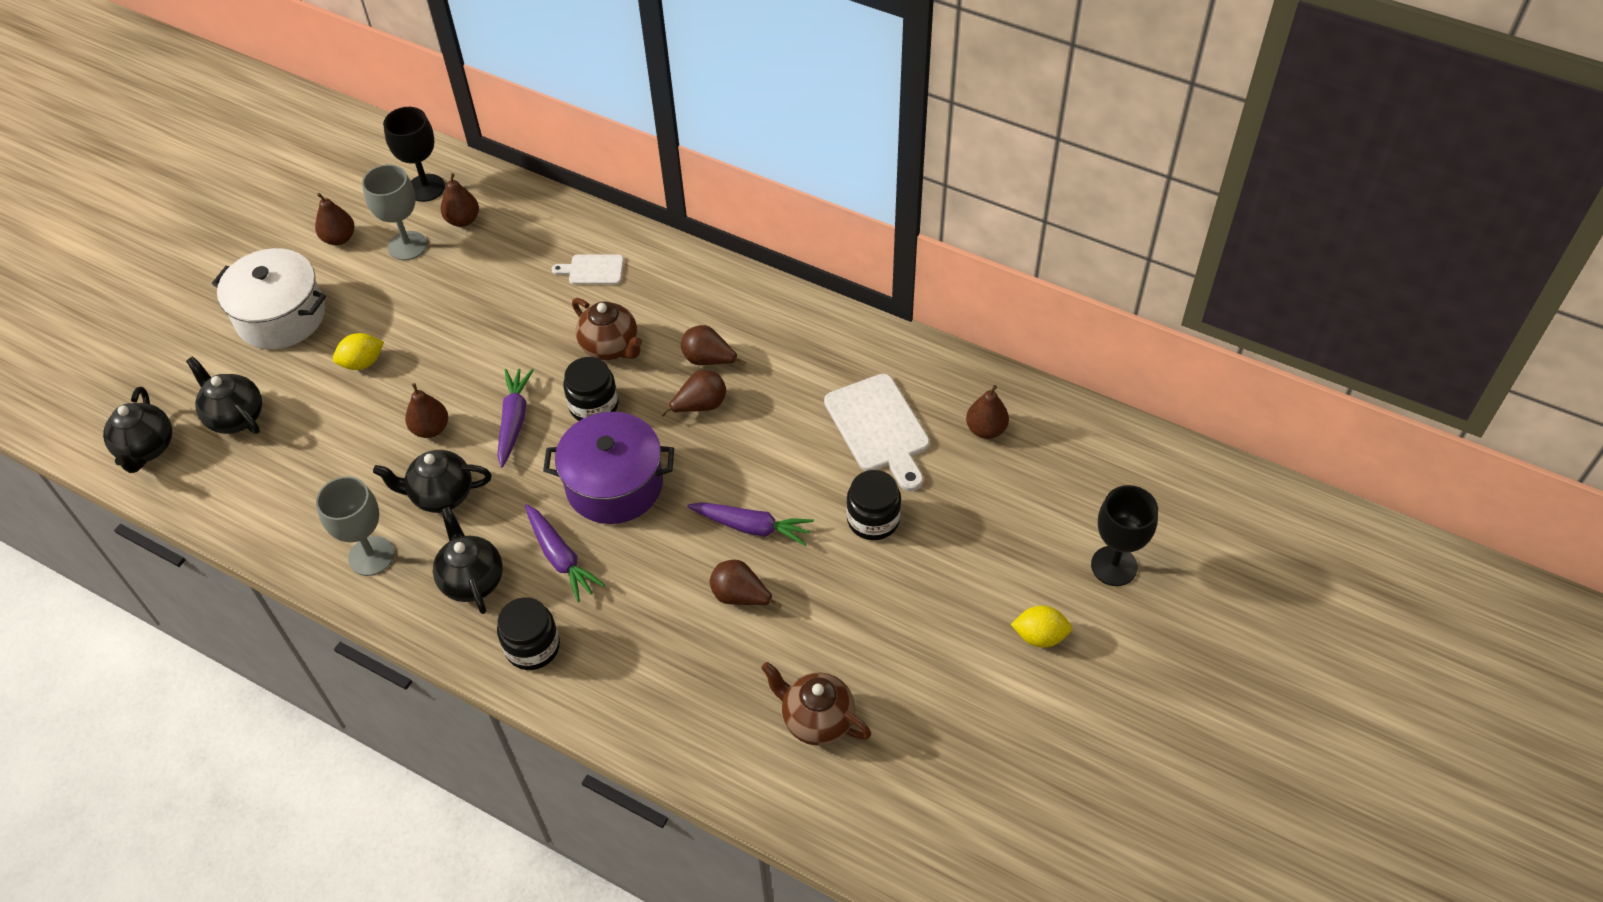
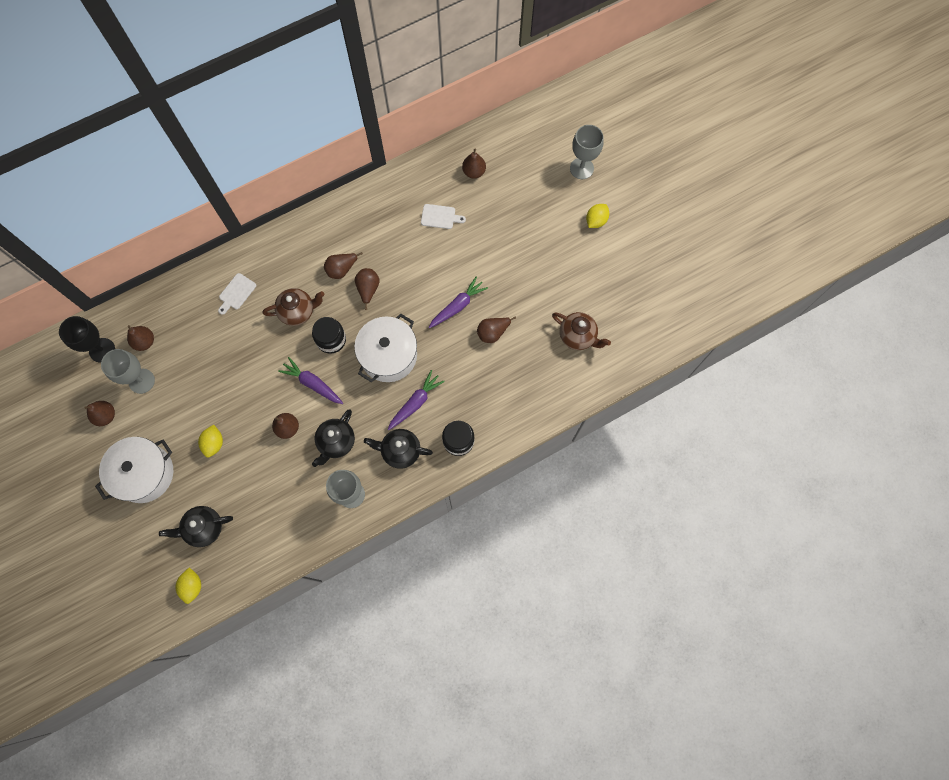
camera: 60 degrees left, 20 degrees up
(147, 449) = (192, 586): black teapot -> yellow lemon
(560, 558) = (415, 403): purple carrot -> purple carrot turned 45 degrees counterclockwise
(614, 484) = (388, 355): purple pot -> white pot
(817, 720) = (578, 336): brown teapot -> brown teapot turned 120 degrees counterclockwise
(873, 519) = (490, 251): black jar -> none
(879, 428) = (440, 217): white cutting board -> white cutting board, size x0.55
(1114, 566) = (581, 168): black goblet -> grey goblet

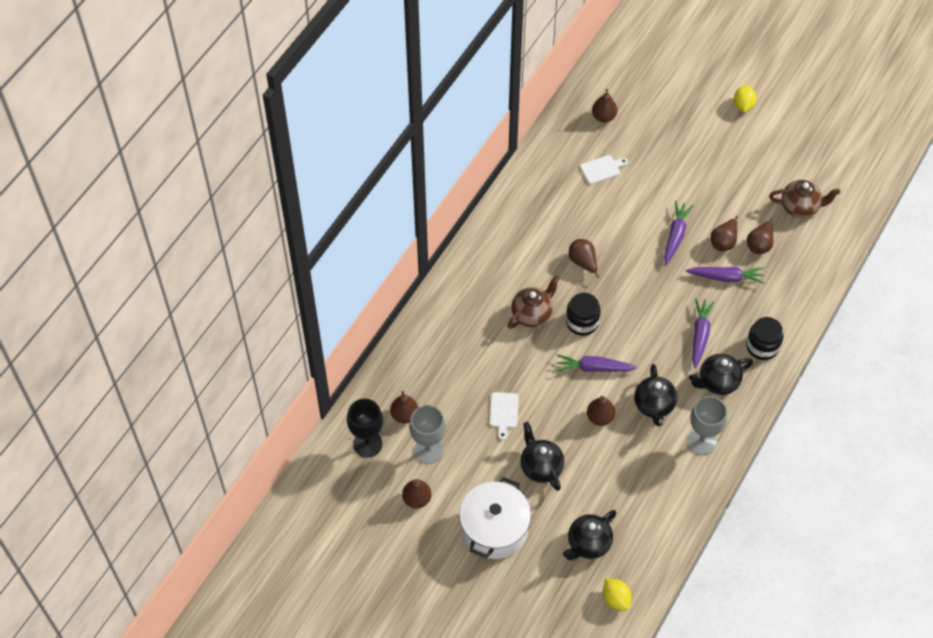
camera: 30 degrees left, 15 degrees down
(214, 443) = (541, 467): yellow lemon -> black teapot
(236, 293) = (461, 328): white cutting board -> white cutting board (504, 412)
(341, 269) = (545, 258): brown pear -> brown pear (759, 244)
(388, 355) = (645, 308): white pot -> none
(472, 365) = (726, 277): none -> purple carrot
(581, 168) = (698, 68): grey goblet -> none

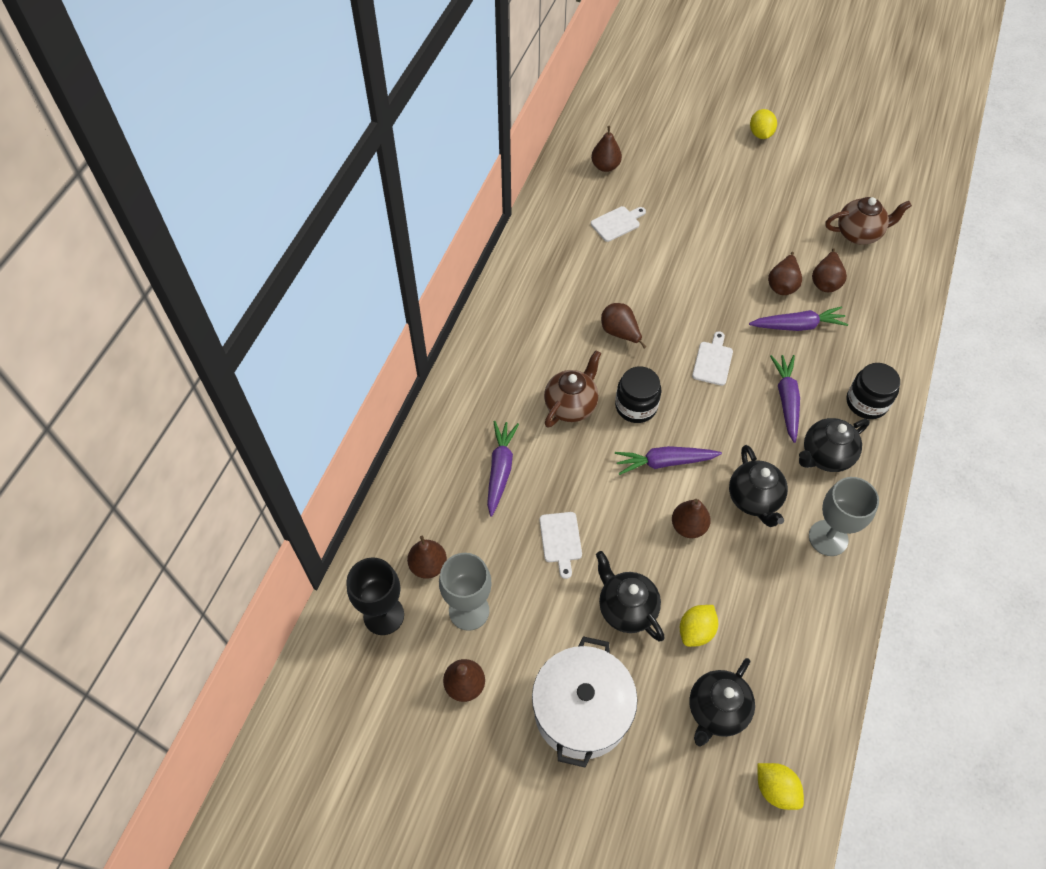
camera: 10 degrees left, 0 degrees up
(587, 490) = (696, 631): none -> yellow lemon
(650, 296) = (713, 361): none -> white cutting board
(675, 235) = (723, 286): purple carrot -> purple carrot (500, 470)

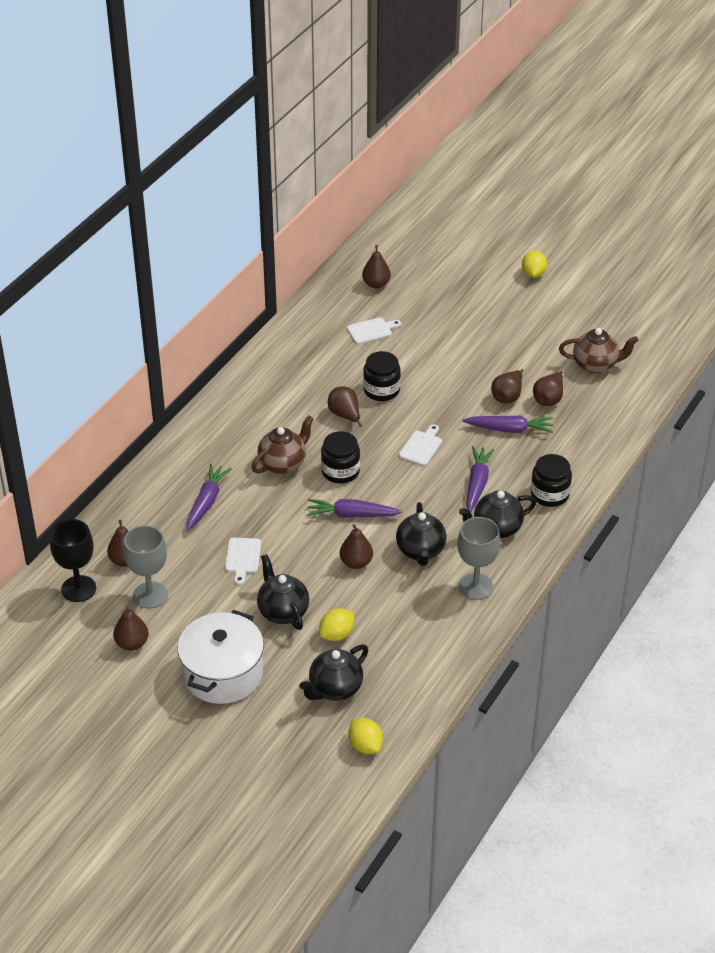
camera: 10 degrees right, 15 degrees down
(649, 295) = (381, 390): none -> black jar

